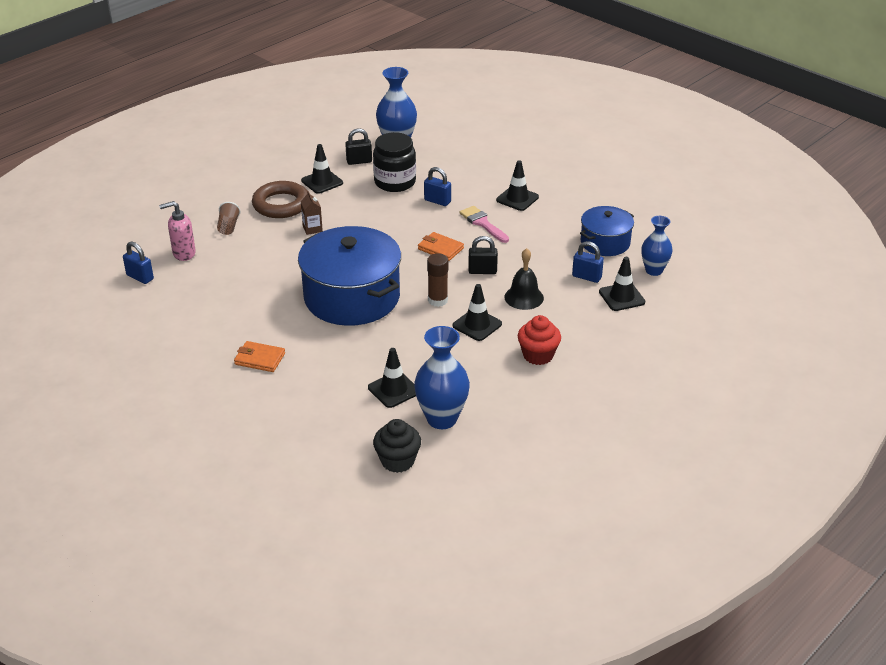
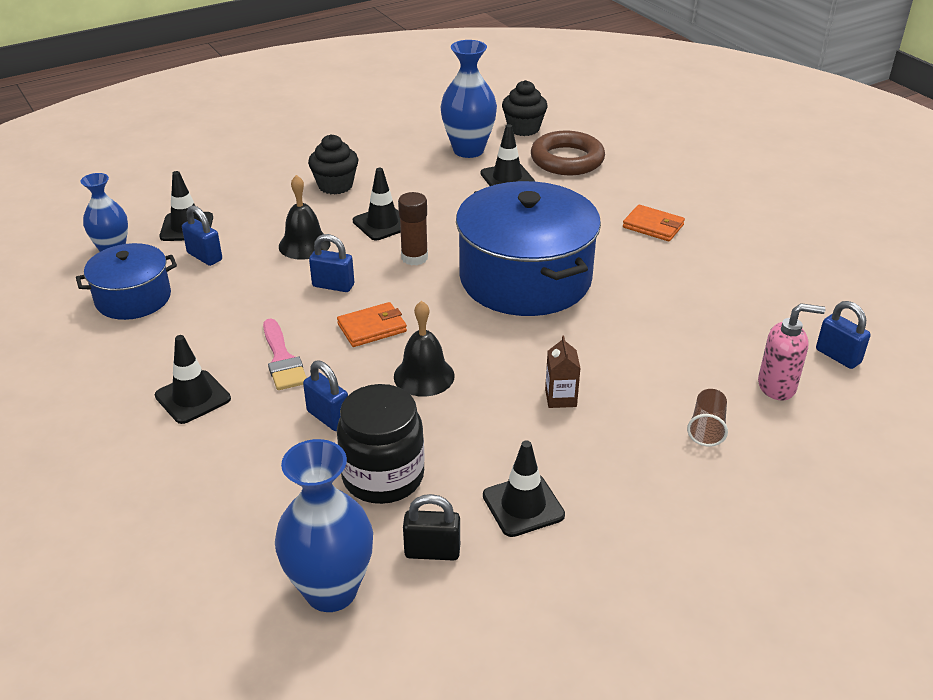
camera: 165 degrees left, 0 degrees up
(281, 204) = (610, 461): brown ring -> brown ring (567, 160)
(395, 228) = (424, 376): none -> black bell
(440, 249) = (372, 328): orange wallet -> orange wallet turned 75 degrees counterclockwise
(482, 271) = (333, 285): black padlock -> blue padlock
(538, 355) = (335, 185): red cupcake -> black cupcake

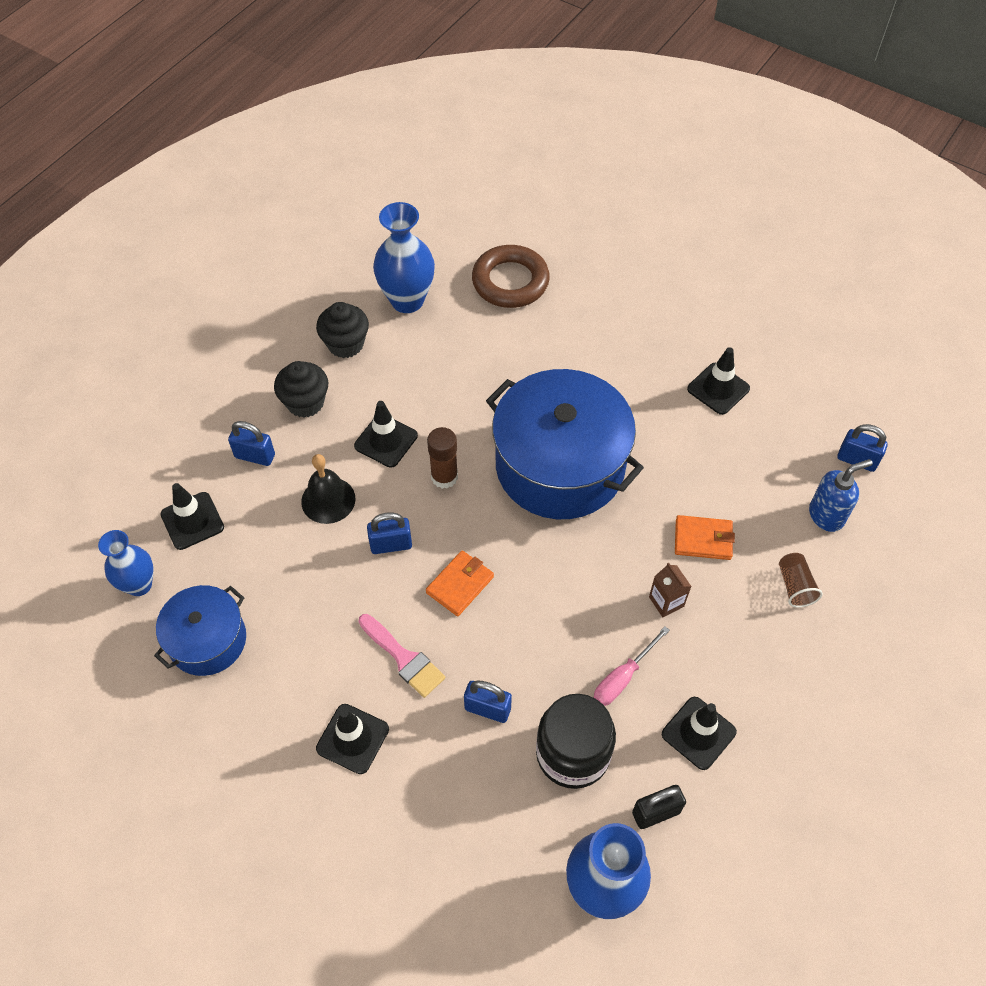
camera: 25 degrees left, 20 degrees up
(205, 256) = (240, 555): blue padlock -> blue padlock (255, 456)
(424, 376) = (540, 625): black bell -> none
(475, 438) = (622, 677): none -> pink screwdriver
(507, 178) = (468, 329): black traffic cone -> black traffic cone (718, 389)
(523, 128) = (443, 247): black cupcake -> black cupcake (345, 344)
(653, 226) = (635, 350): orange wallet -> orange wallet (703, 539)
(777, 386) = (826, 515): pink soap dispenser -> blue soap dispenser

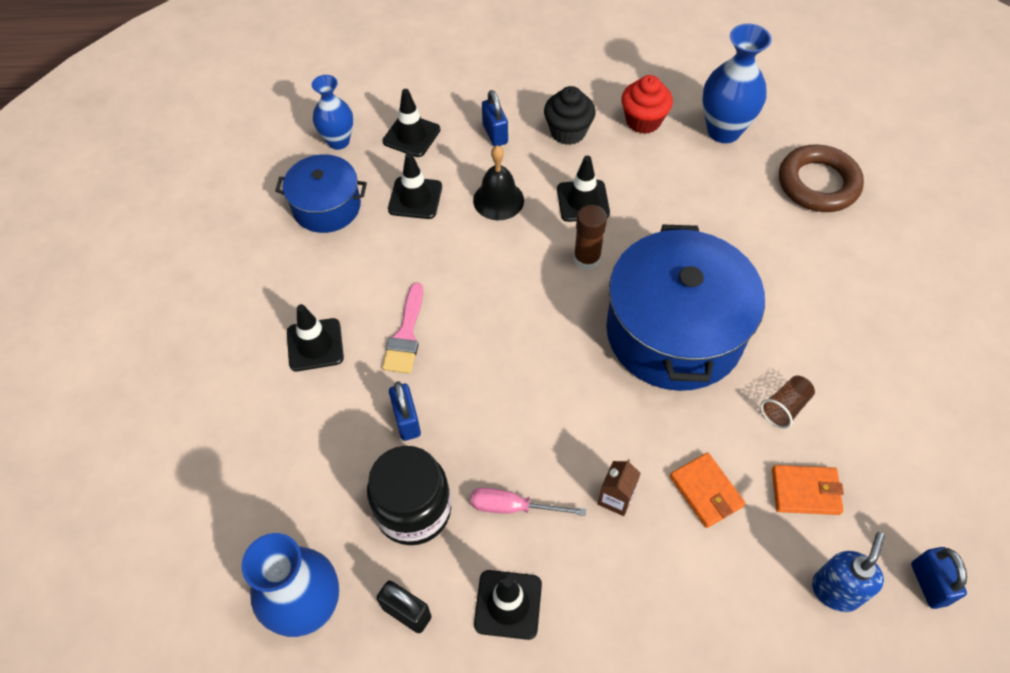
camera: 55 degrees right, 0 degrees up
(345, 344) = (643, 121): black cupcake -> red cupcake
(391, 544) = (495, 263): blue padlock -> none
(460, 585) = (500, 331): orange wallet -> orange wallet (805, 491)
(718, 389) = (879, 408): black traffic cone -> black traffic cone (415, 198)
(795, 586) = (729, 605): brown cup -> brown cup (784, 407)
(826, 515) = (835, 590): blue soap dispenser -> blue soap dispenser turned 90 degrees counterclockwise

